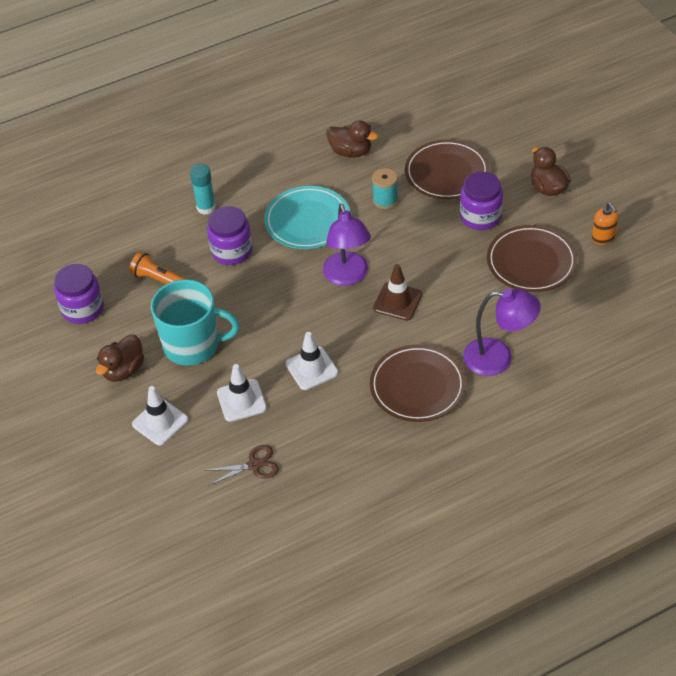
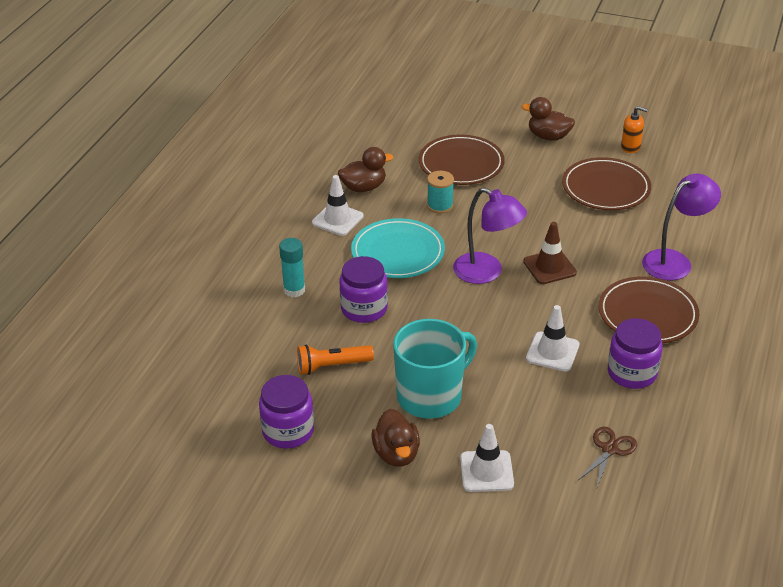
camera: 45 degrees left, 10 degrees down
(241, 400) = (531, 410): white traffic cone -> white traffic cone (337, 219)
(480, 217) = (528, 179): purple jar -> purple jar (632, 373)

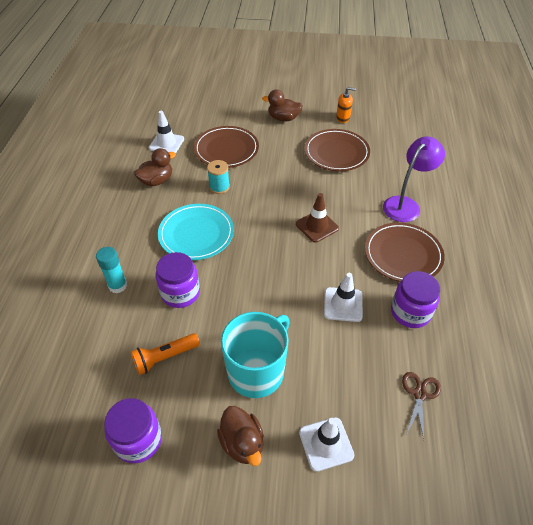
camera: 15 degrees left, 10 degrees up
(337, 219) = (141, 212): white traffic cone -> white traffic cone (166, 143)
(487, 272) = (270, 240): purple lamp -> none

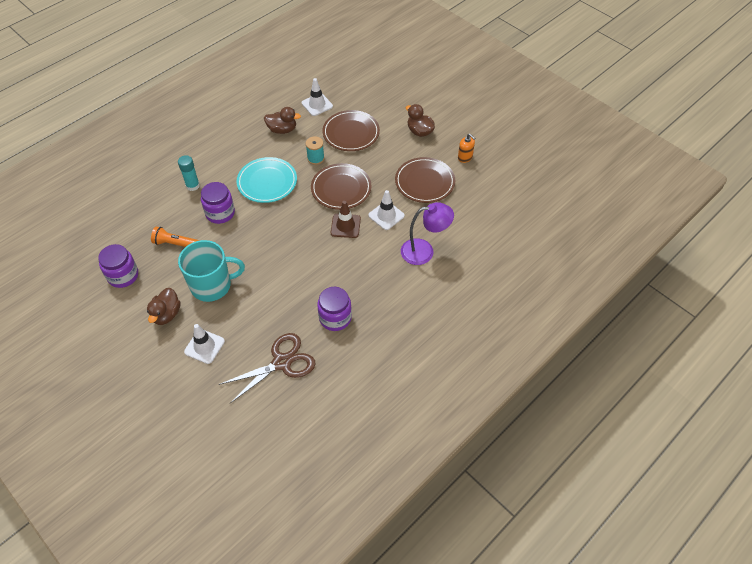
camera: 40 degrees right, 5 degrees up
(343, 304) = (301, 284): white traffic cone -> white traffic cone (386, 215)
(403, 255) = (377, 282): brown plate -> brown plate (341, 188)
(419, 394) = (282, 363): brown scissors -> brown scissors, size x1.81

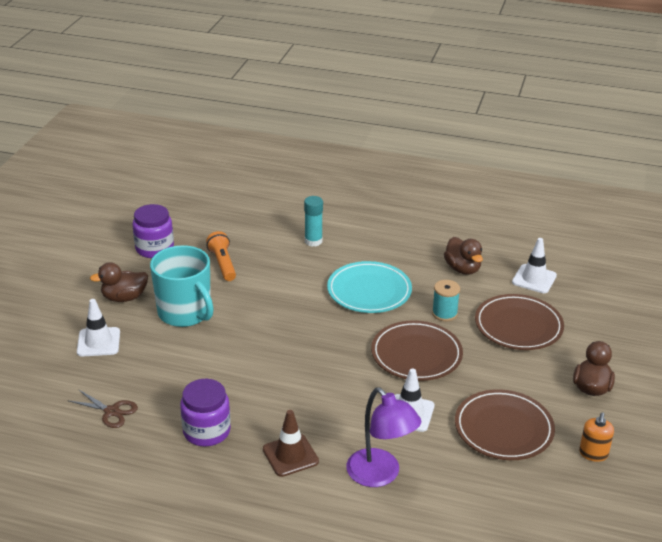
camera: 60 degrees right, 20 degrees down
(220, 213) = (291, 276): purple jar -> none
(282, 363) = (111, 411): brown scissors -> brown scissors, size x0.55
(345, 226) = (359, 382): brown traffic cone -> brown traffic cone (290, 455)

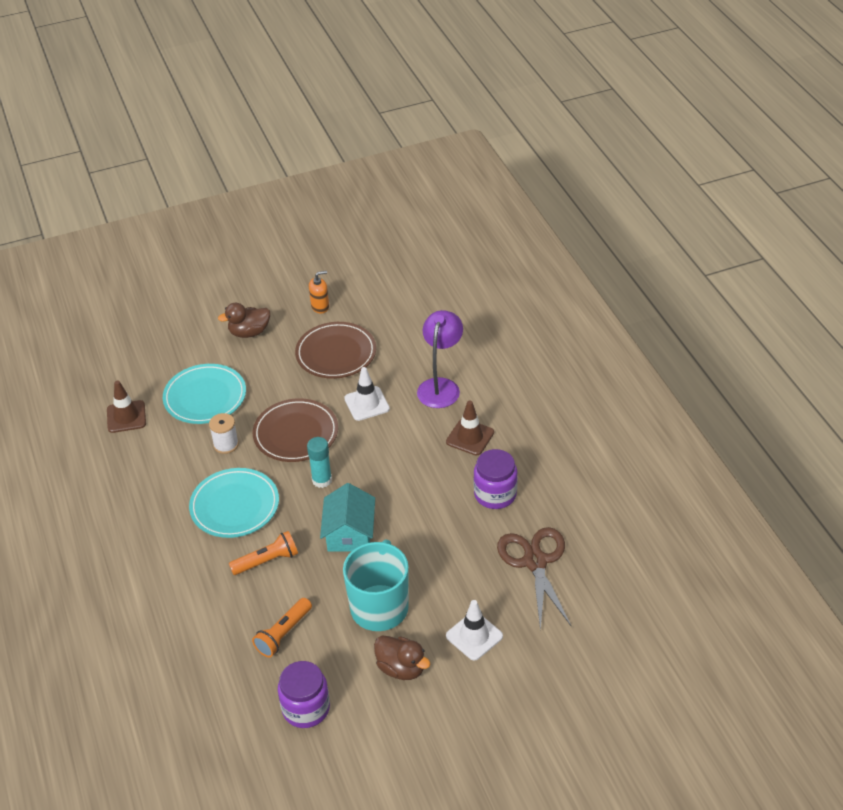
camera: 125 degrees left, 10 degrees up
(111, 411) = (535, 562): brown scissors -> brown scissors, size x1.81
(271, 331) = (349, 533): none -> turquoise house
(295, 283) = (267, 561): none -> orange flashlight
(313, 241) = (186, 591): turquoise glue stick -> turquoise glue stick (322, 480)
(444, 313) = (226, 444): turquoise spool -> white spool
(462, 269) = (147, 465): brown duck -> none
(518, 326) = (205, 397): brown plate -> turquoise plate
(534, 279) = (126, 417): white traffic cone -> brown traffic cone

